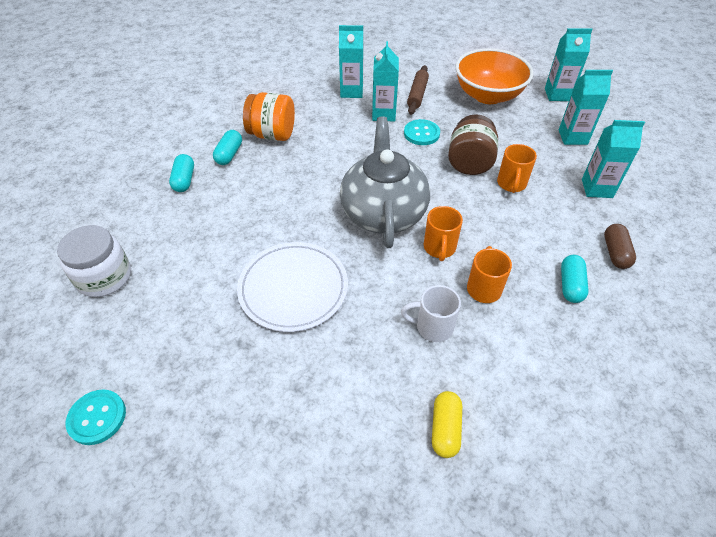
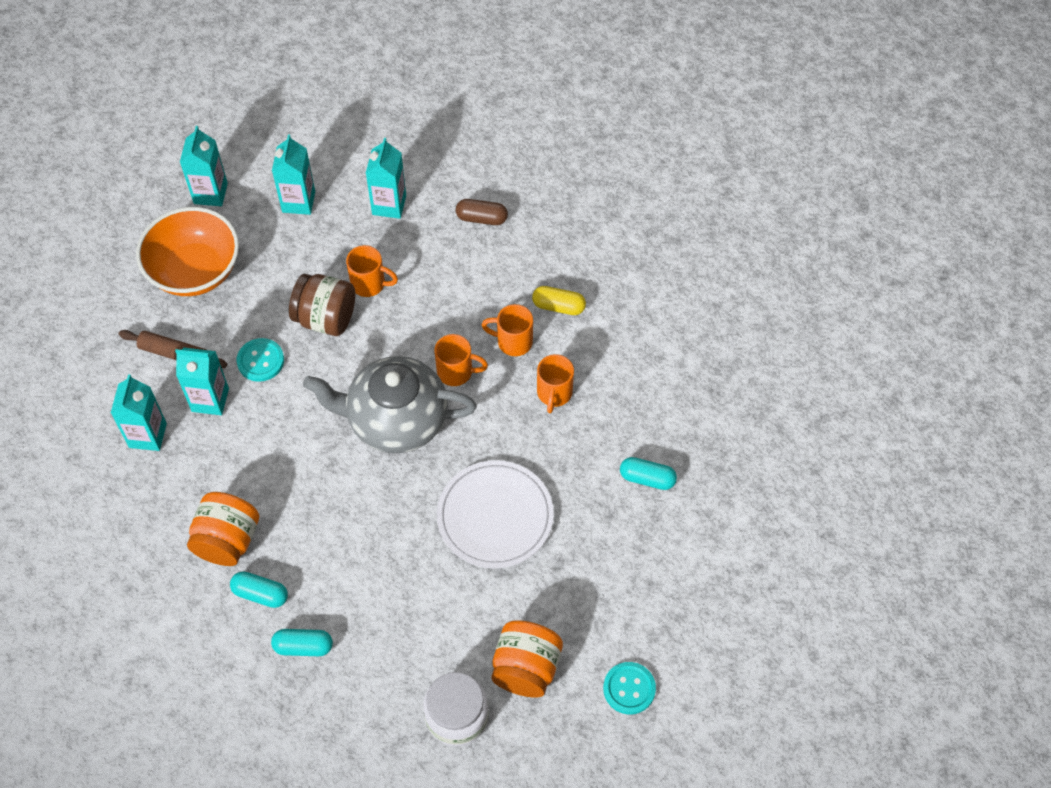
camera: 85 degrees left, 10 degrees up
(138, 324) = (526, 668): none -> orange jar
(433, 327) = (554, 393): white mug -> orange mug
(445, 429) = (655, 400): yellow capsule -> yellow capsule (558, 306)
(570, 285) = (517, 268): turquoise capsule -> turquoise capsule (647, 478)

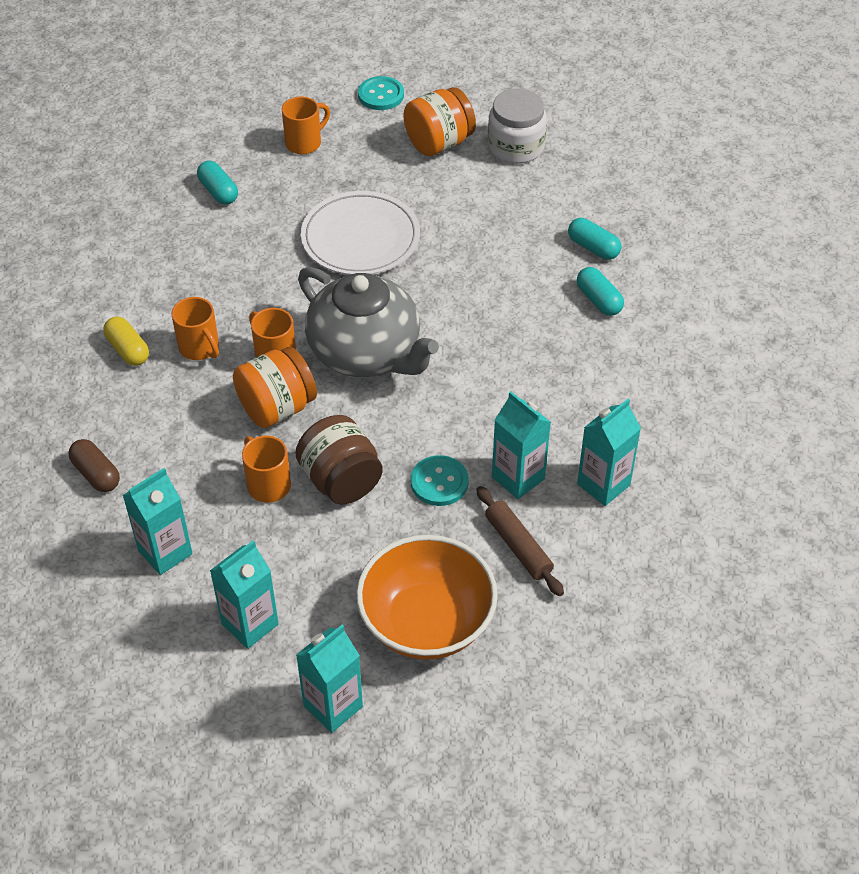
camera: 140 degrees left, 10 degrees down
(227, 540) = (595, 353): orange jar -> orange jar (277, 408)
(554, 393) = (215, 288): orange mug -> orange mug (304, 143)

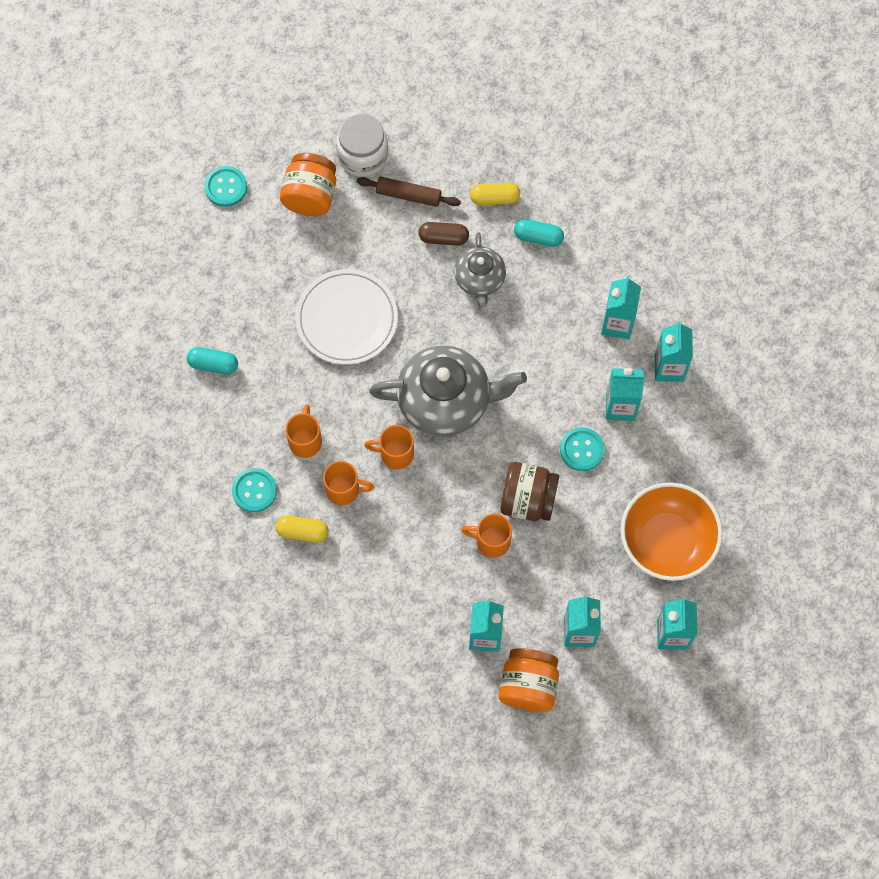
camera: 45 degrees left, 20 degrees up
(96, 474) = (387, 628): brown capsule -> brown capsule (443, 238)
(132, 293) = (254, 490): none -> turquoise button
(277, 408) = (438, 487): orange jar -> orange jar (528, 686)
(304, 143) = (222, 274): orange mug -> orange mug (305, 441)
(507, 292) = (479, 280): none -> grey teapot
(518, 546) = (665, 450): brown rolling pin -> brown rolling pin (408, 195)
(593, 247) = (494, 198): turquoise capsule -> yellow capsule
(594, 414) = (617, 324): none -> turquoise carton

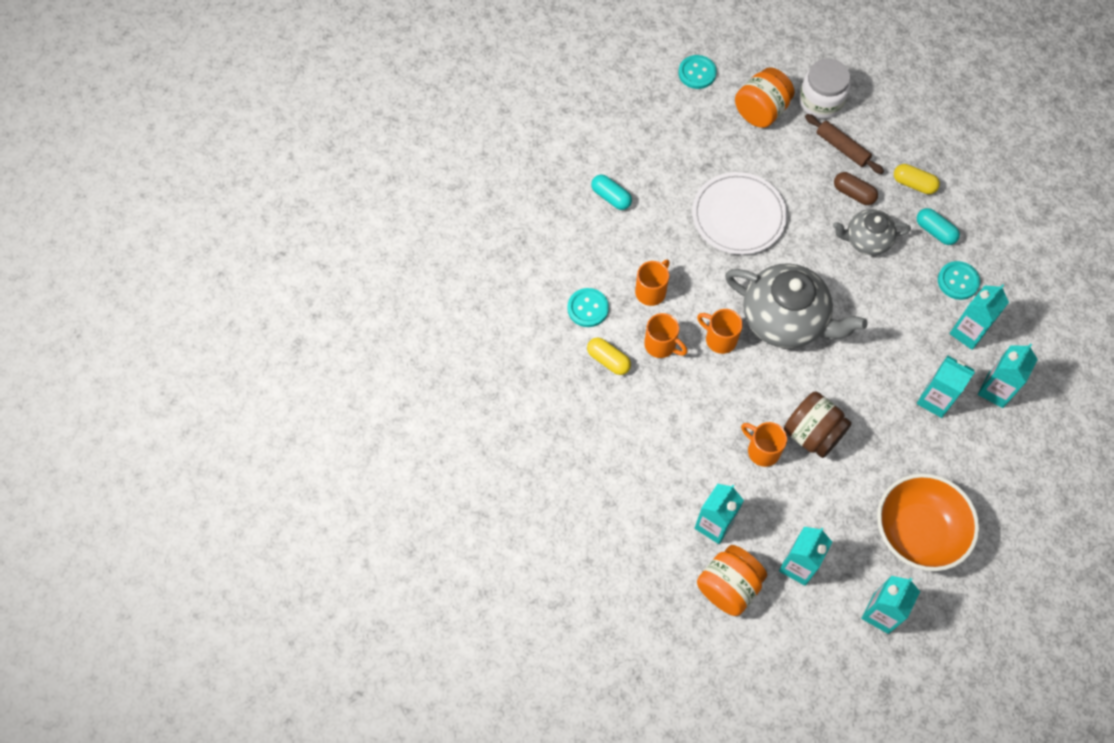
camera: 30 degrees right, 5 degrees down
(479, 280) = (866, 240): grey teapot -> grey teapot turned 60 degrees clockwise
(582, 450) = (881, 417): turquoise button -> turquoise button (958, 281)

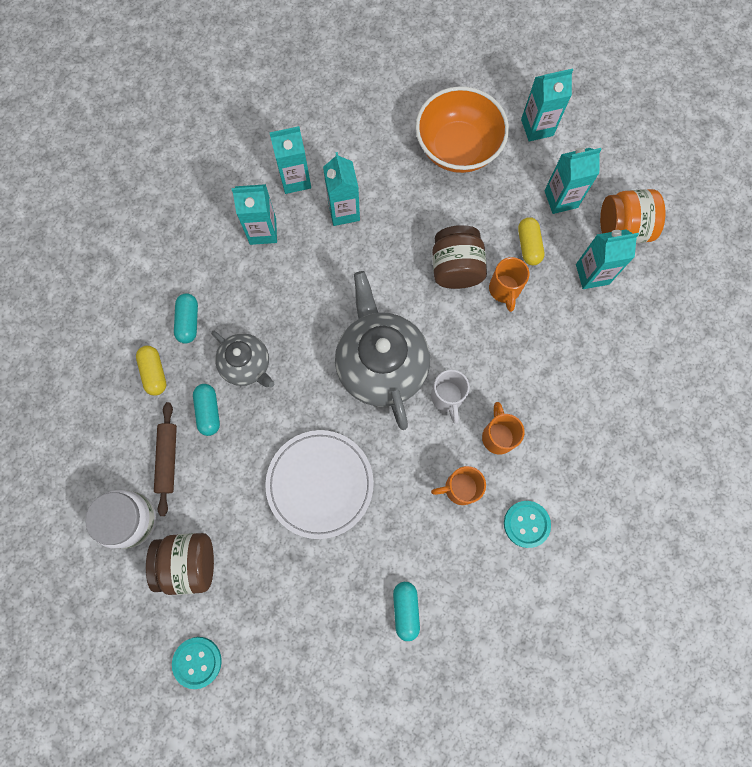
camera: 135 degrees left, 10 degrees up
(608, 360) = (552, 464): yellow capsule -> yellow capsule (528, 245)
(719, 339) = (447, 397): orange mug -> white mug
(761, 111) = (189, 563): orange jar -> brown jar
(853, 193) = (209, 411): brown capsule -> turquoise capsule
(958, 281) = (222, 271): turquoise button -> none

